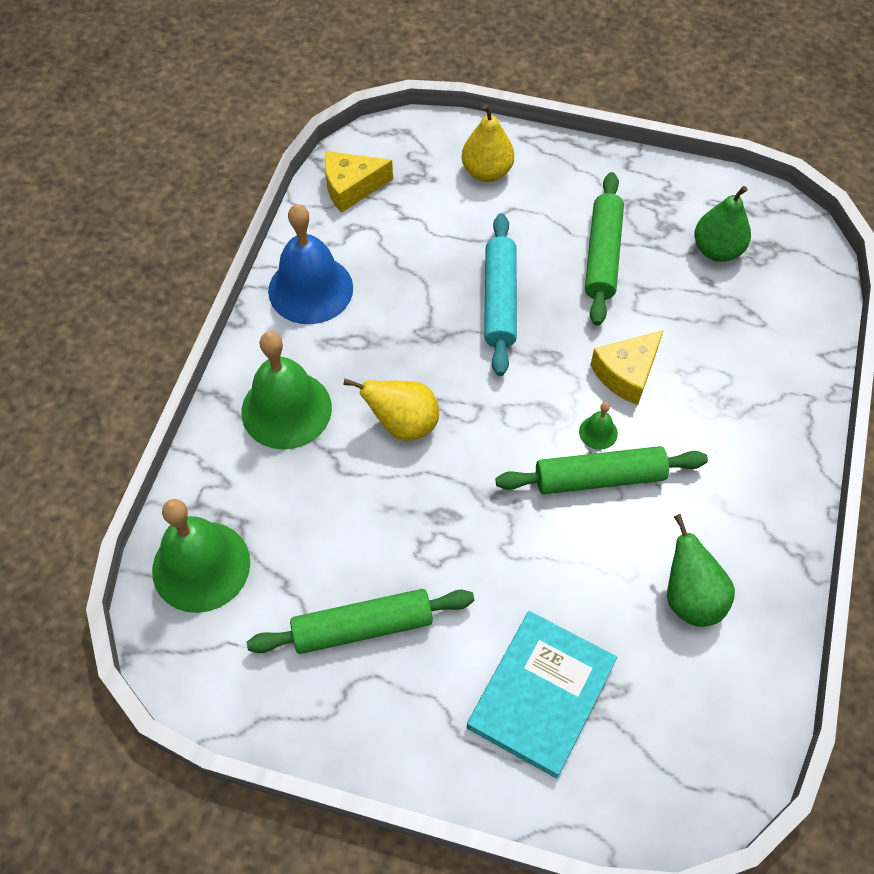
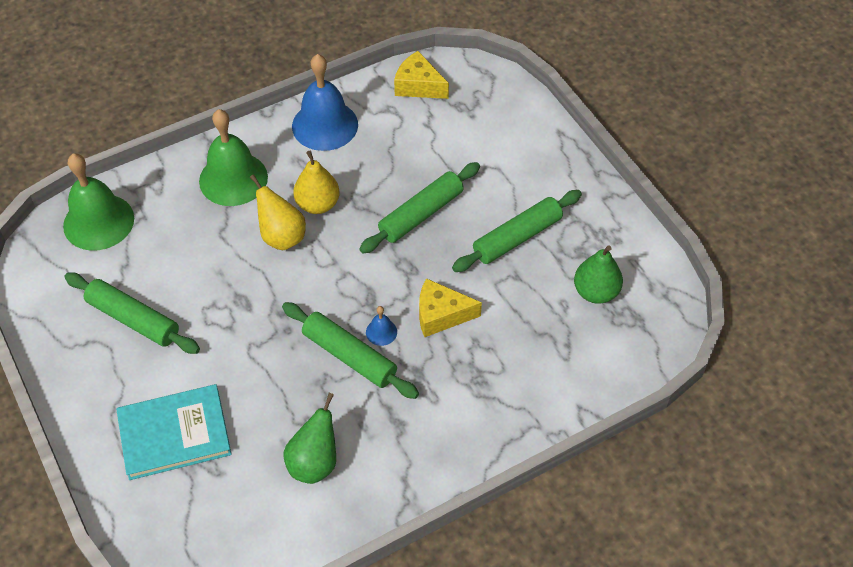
camera: 45 degrees right, 5 degrees down
(487, 172) = (510, 135): yellow pear -> yellow pear (318, 204)
(499, 300) = (421, 214): turquoise rolling pin -> green rolling pin
(598, 432) = (381, 332): green bell -> blue bell

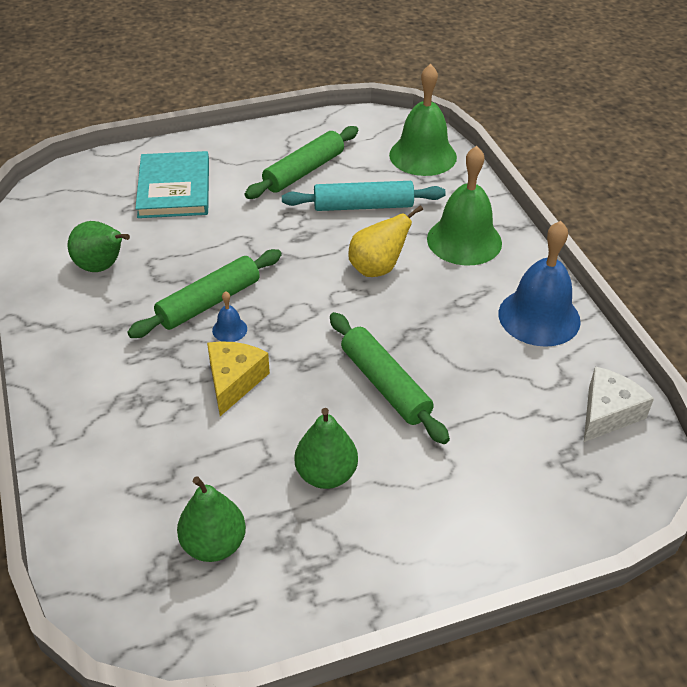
camera: 100 degrees right, 10 degrees down
(189, 260) = (363, 206): none -> turquoise rolling pin
(318, 204) = (417, 299): yellow pear -> none
(418, 86) = (608, 413): yellow cheese -> white cheese
(517, 238) = (326, 474): green rolling pin -> green pear

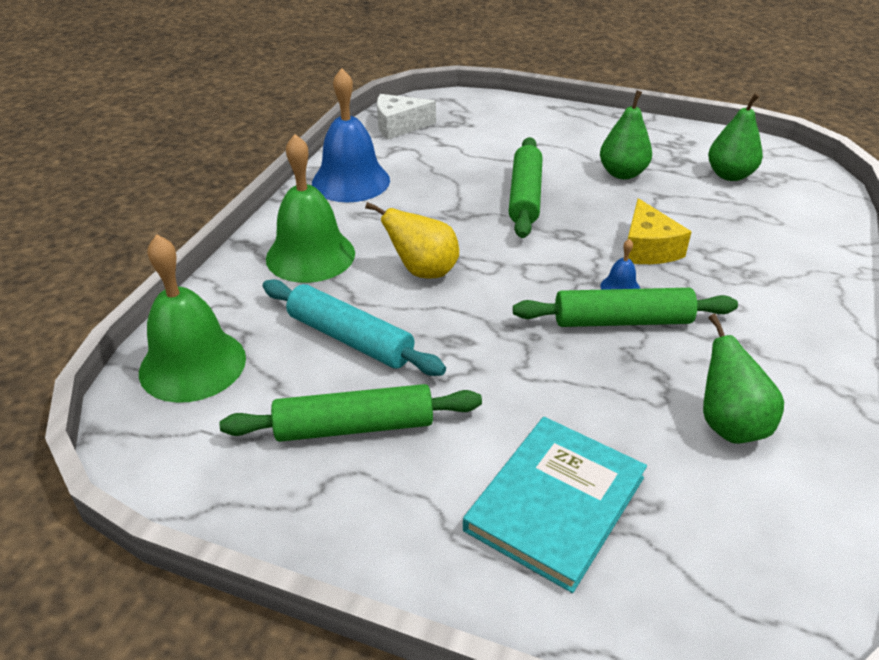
camera: 140 degrees left, 5 degrees down
(234, 381) = (647, 248): yellow cheese -> yellow cheese turned 60 degrees counterclockwise

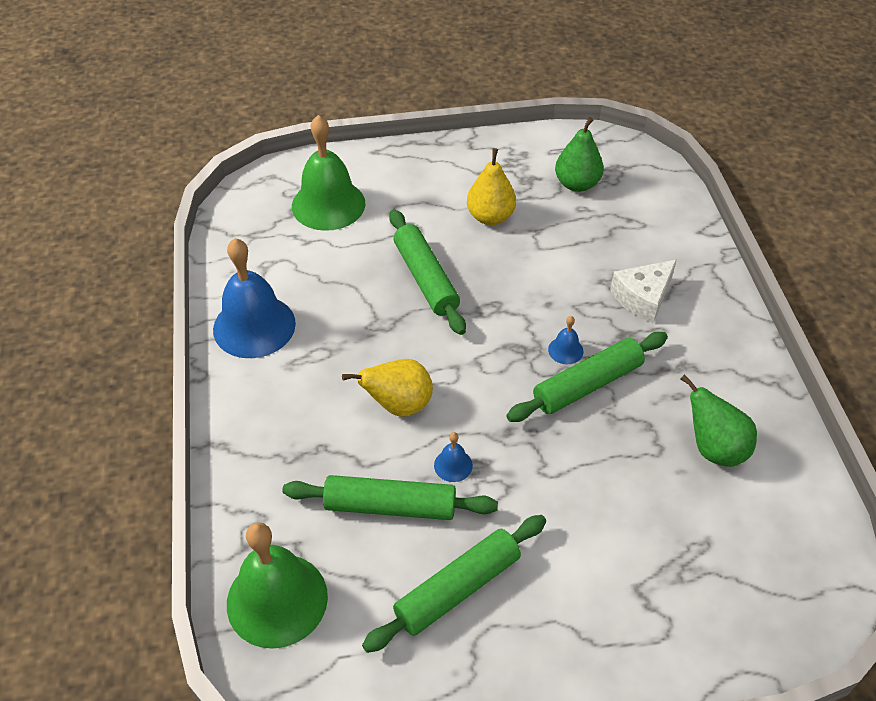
camera: 30 degrees left, 10 degrees up
(310, 255) = (286, 432): green bell -> green bell (328, 204)
(350, 339) = (390, 506): turquoise rolling pin -> green rolling pin
(399, 126) = (247, 234): white cheese -> white cheese (643, 298)
(434, 331) = (453, 465): none -> blue bell
(555, 504) = (643, 577): turquoise book -> none
(622, 173) = (490, 217): green pear -> yellow pear
(647, 248) = (561, 298): yellow cheese -> none

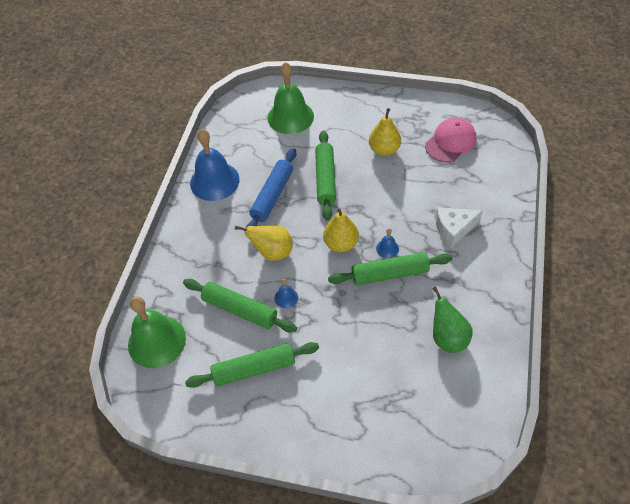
camera: 25 degrees right, 5 degrees up
(357, 323) = (272, 196): none -> blue rolling pin
(495, 363) = (341, 244): none -> yellow pear
(577, 184) = (450, 142): green pear -> pink cap

